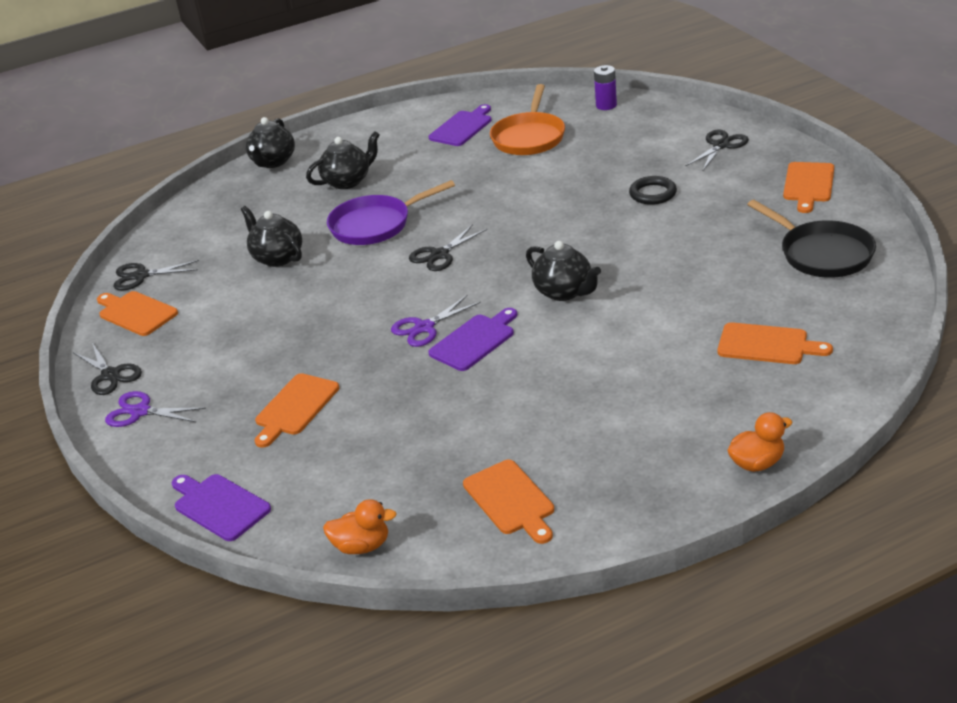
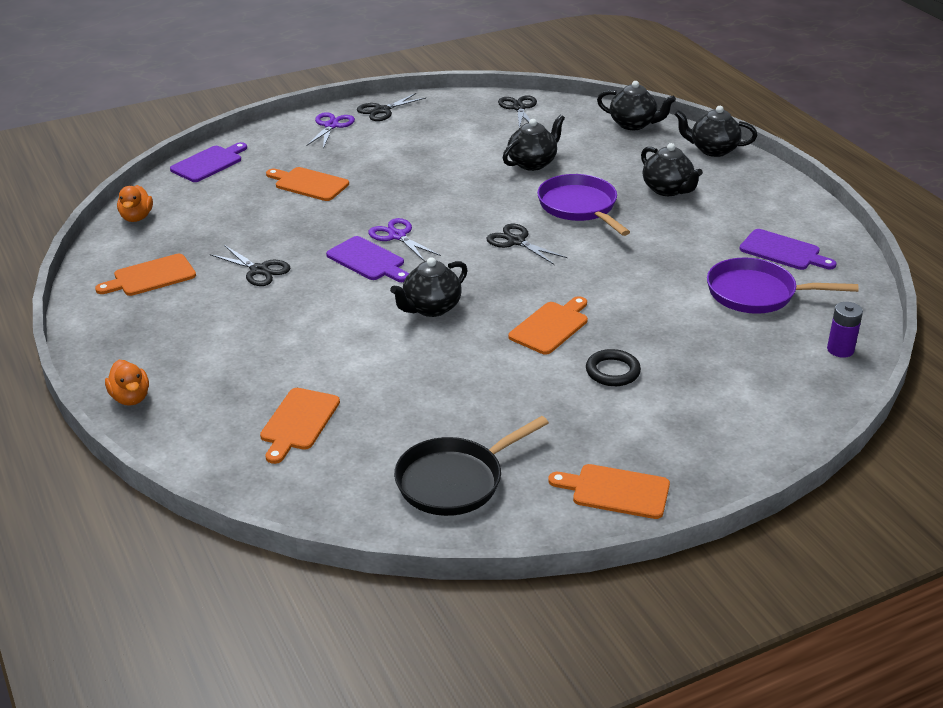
camera: 85 degrees right, 0 degrees up
(136, 313) = (464, 111): orange cutting board -> orange cutting board (551, 326)
(206, 205) = (633, 124): none -> black teapot
(529, 137) = (757, 293): orange pan -> purple pan
(721, 145) = (726, 431): black scissors -> black scissors (259, 270)

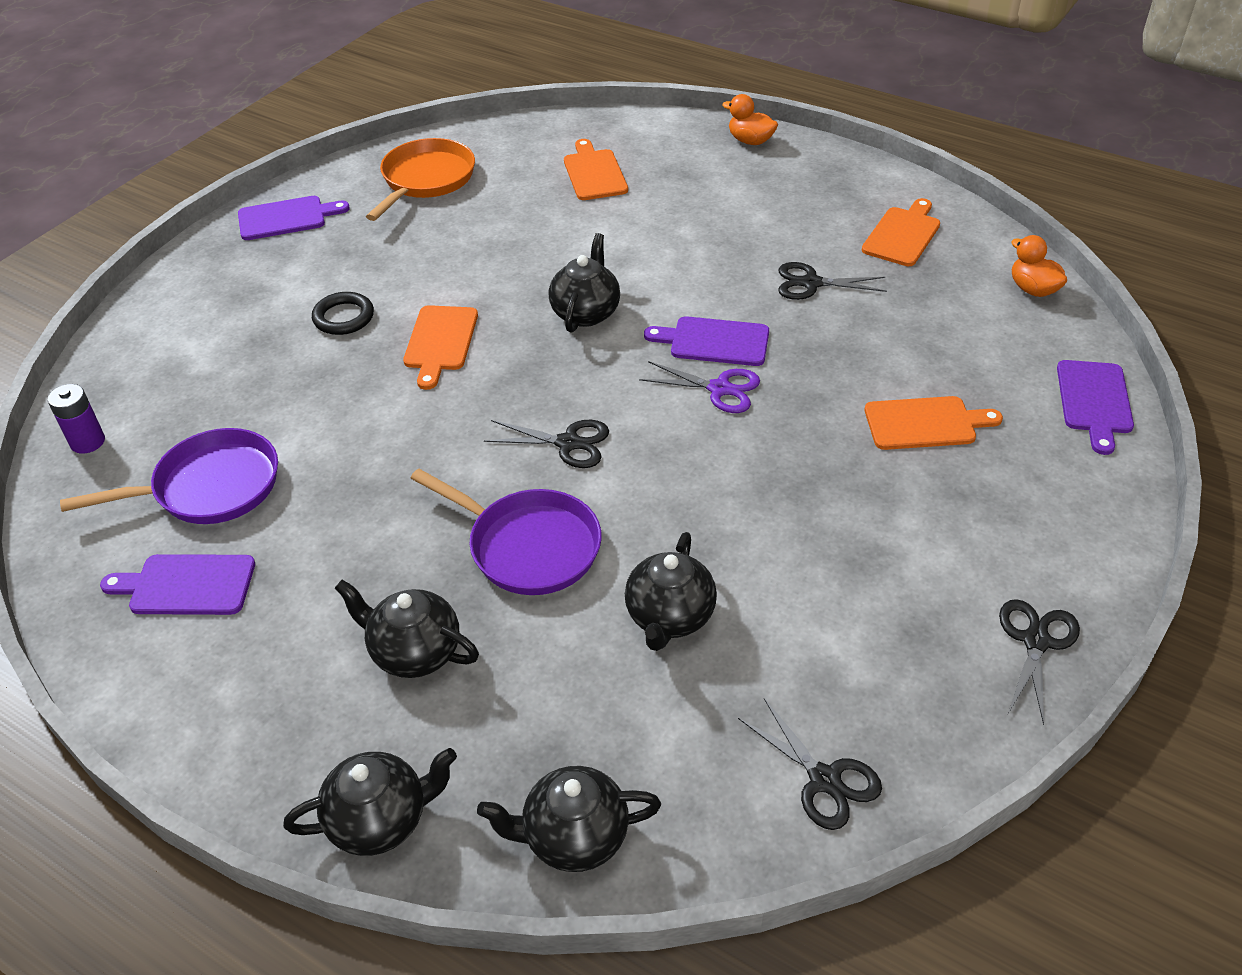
camera: 150 degrees right, 10 degrees up
(331, 126) = (1056, 558): purple scissors -> none
(455, 480) = (425, 180): black pan -> orange pan
(616, 491) = (286, 218): orange cutting board -> purple cutting board

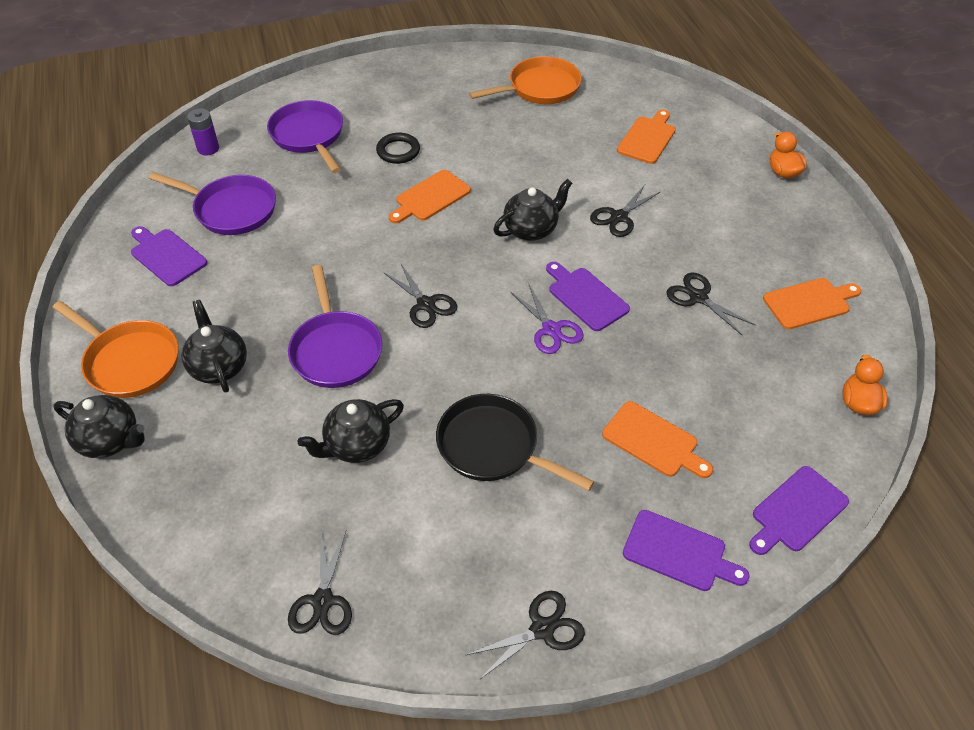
camera: 40 degrees right, 5 degrees up
(211, 359) = (309, 136): none -> purple pan
(286, 218) = (437, 71): purple cutting board -> purple cutting board (679, 552)
(290, 724) = (129, 361): none -> orange pan
(574, 836) = (175, 522): black teapot -> none
(655, 255) = (619, 217): none -> black scissors
(800, 524) = (493, 447): none -> black pan

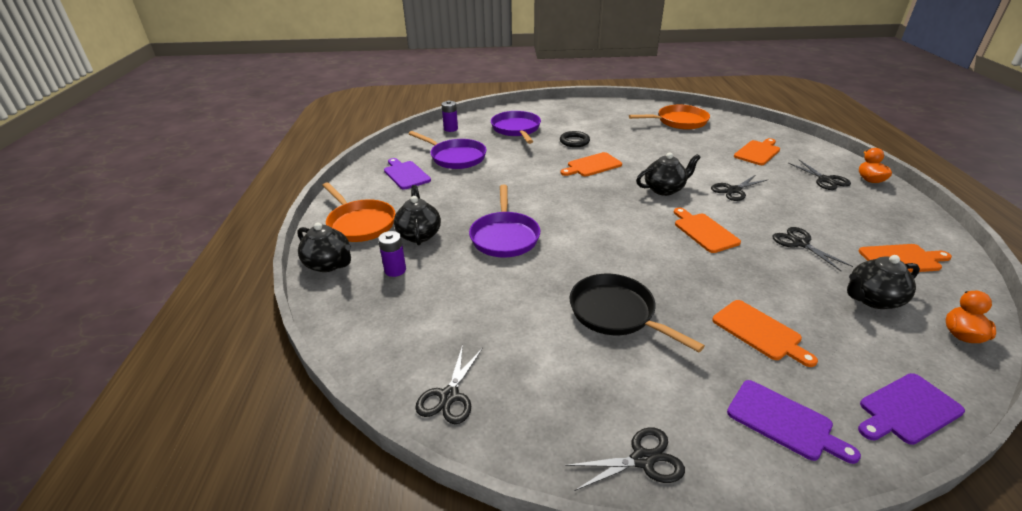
camera: 15 degrees right, 15 degrees down
(204, 433) = (395, 270): none -> purple battery
(357, 445) = (505, 295): black teapot -> black teapot (872, 299)
(426, 304) = (577, 220): black scissors -> black scissors (825, 180)
(551, 329) = (674, 247): purple scissors -> none
(586, 297) = (704, 231): purple cutting board -> orange cutting board

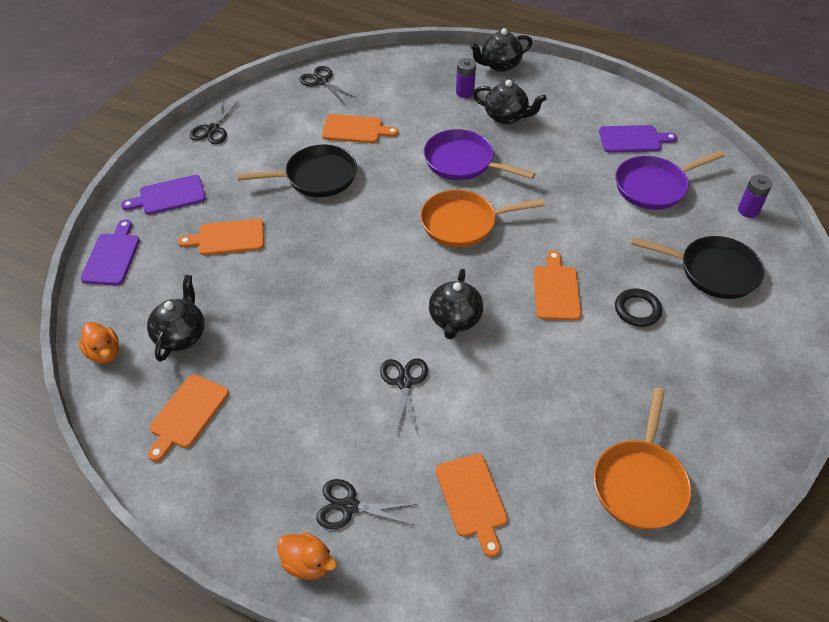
camera: 120 degrees right, 15 degrees up
(360, 223) = (551, 90): orange pan -> orange pan (463, 223)
(516, 129) = (712, 271): purple pan -> black pan
(704, 231) = (358, 296): orange cutting board -> orange cutting board (355, 129)
(800, 243) = (278, 354): black scissors -> none

